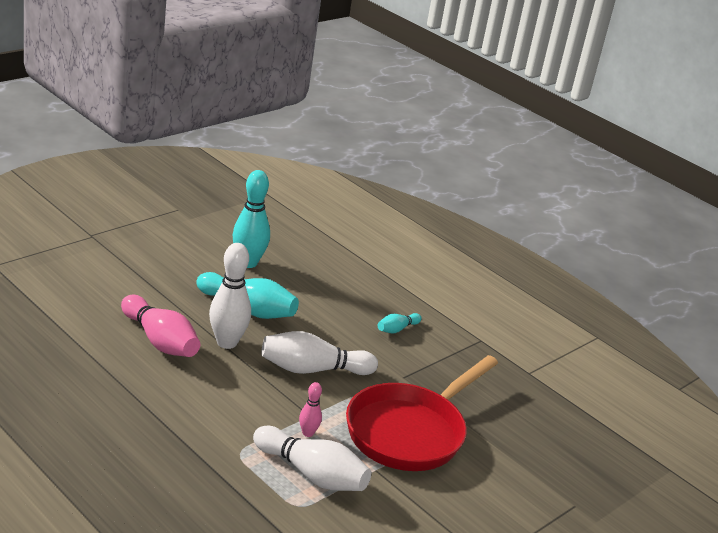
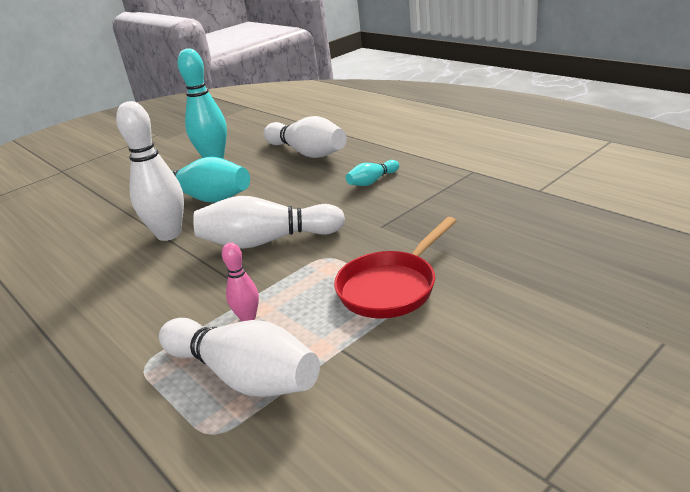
camera: 10 degrees right, 0 degrees up
(160, 341) = (90, 248): pink bowling pin -> none
(337, 279) = (307, 153): none -> white bowling pin
(410, 431) = (391, 287): red pan -> red pan, size x0.59

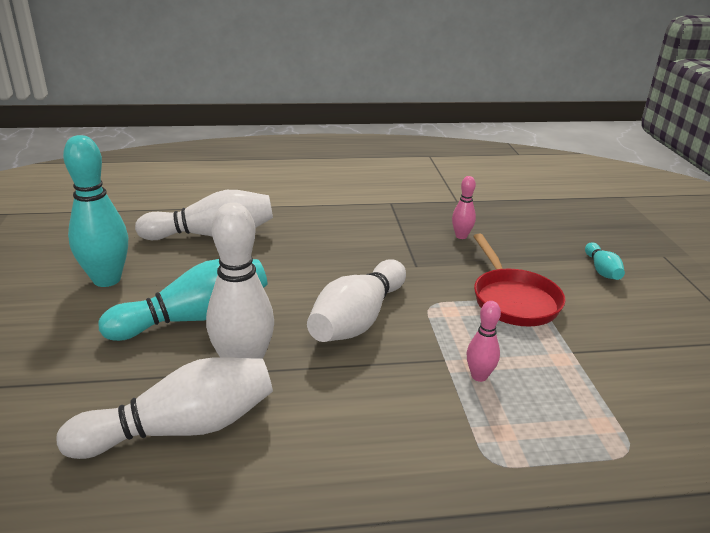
camera: 60 degrees left, 0 degrees up
(244, 376) = (565, 408): white bowling pin -> white bowling pin (181, 428)
(372, 181) = (334, 237): turquoise bowling pin -> turquoise bowling pin (601, 270)
(469, 220) = (461, 236): none -> pink bowling pin

